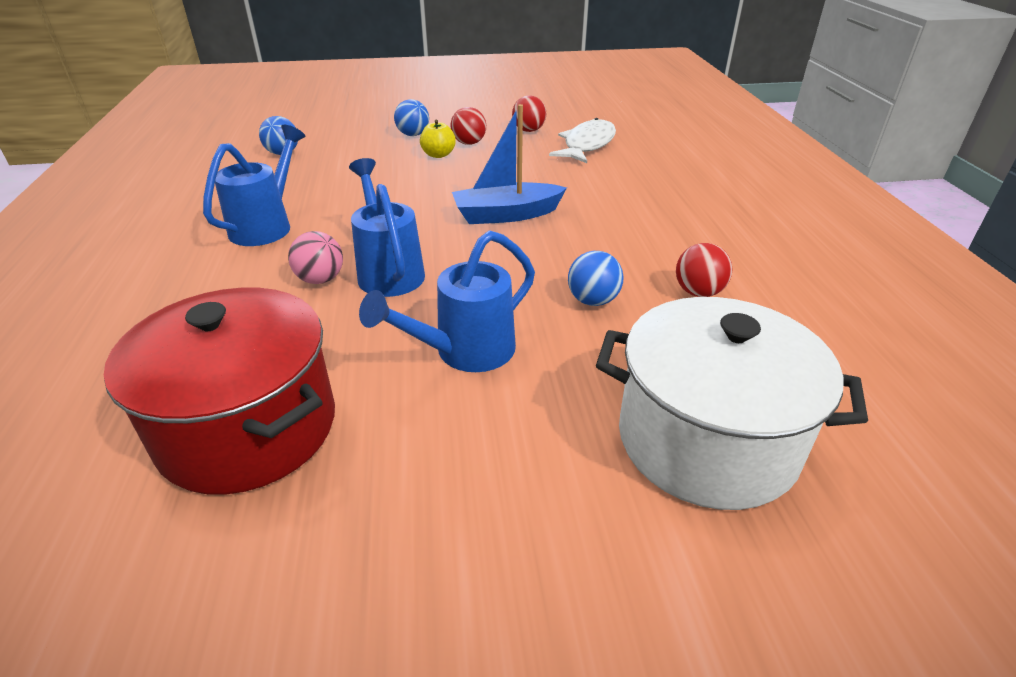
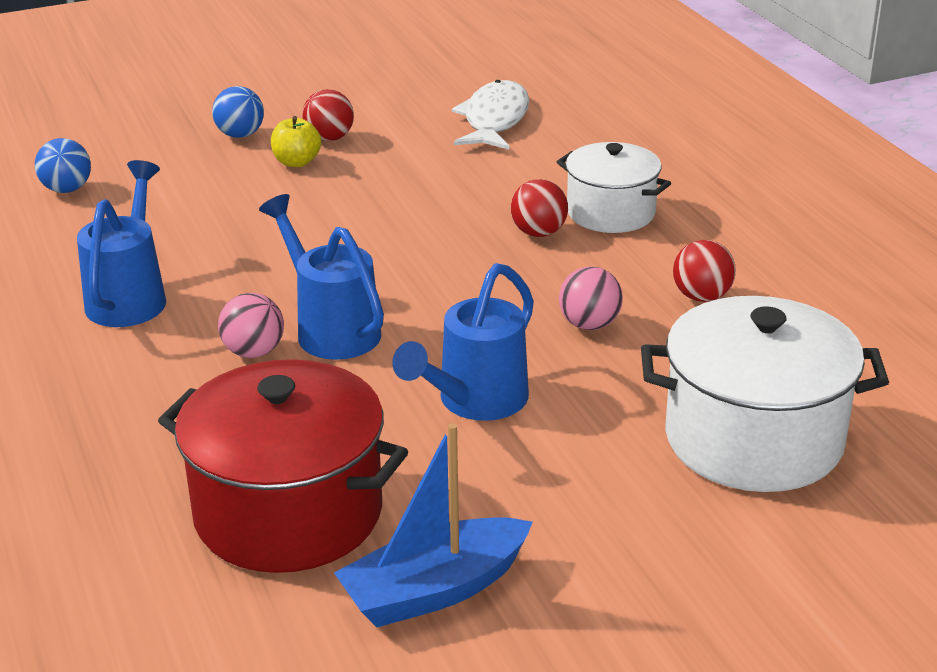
camera: 15 degrees left, 5 degrees down
(506, 215) = (437, 236): blue boat -> blue boat (434, 590)
(528, 130) = (403, 107): red ball -> red ball (538, 233)
(593, 301) = (589, 325): blue ball -> pink ball
(646, 216) = (611, 213): none -> white pot

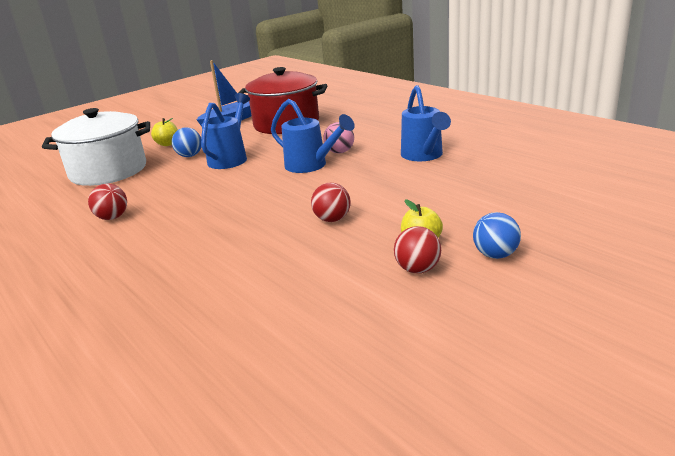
camera: 165 degrees right, 5 degrees down
(67, 189) = (549, 189): blue ball -> blue ball (190, 156)
(494, 120) = (278, 329): white fish -> none
(538, 233) = (214, 231): red ball -> red ball (332, 219)
(589, 325) = (179, 193): pink ball -> none
(611, 213) = (163, 256): white pot -> none
(621, 518) = (167, 144): none -> yellow apple

